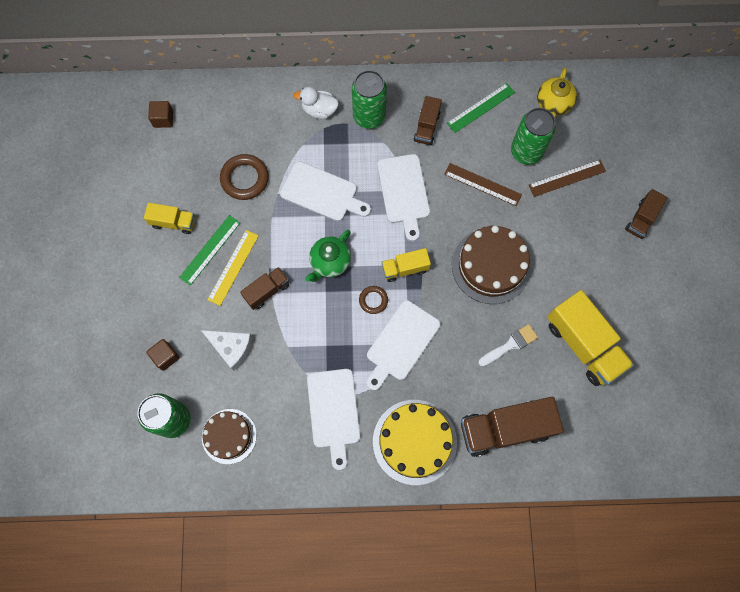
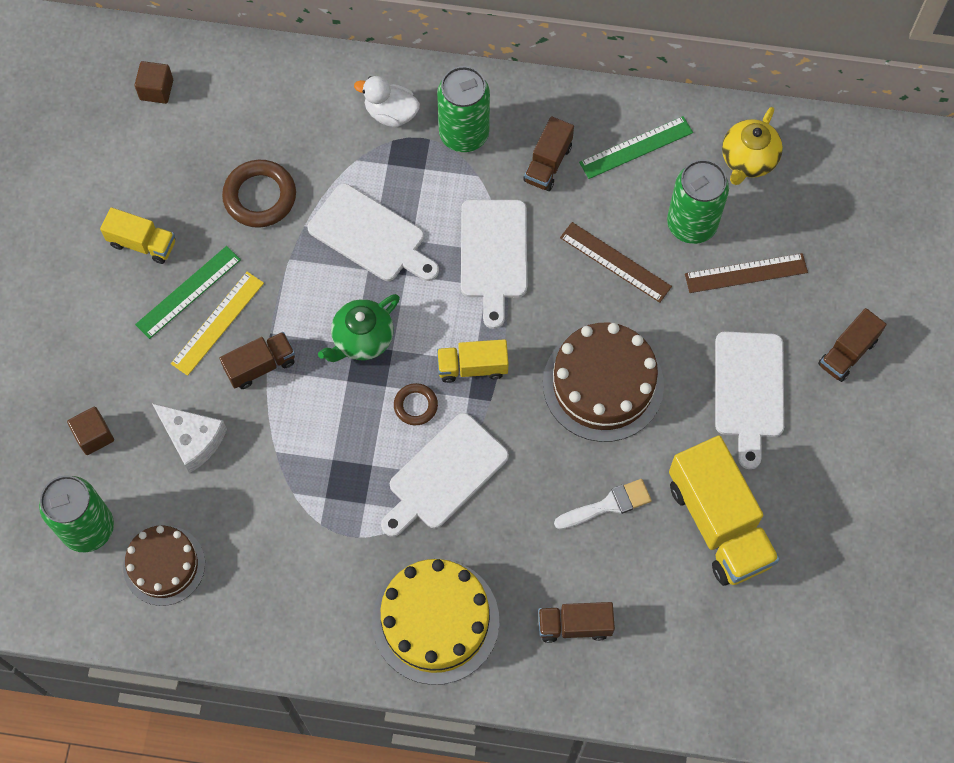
camera: 10 degrees right, 5 degrees down
(334, 412) = (324, 557): white cutting board -> white cutting board (749, 390)
(505, 428) = (574, 625): brown truck -> brown truck, size x0.54

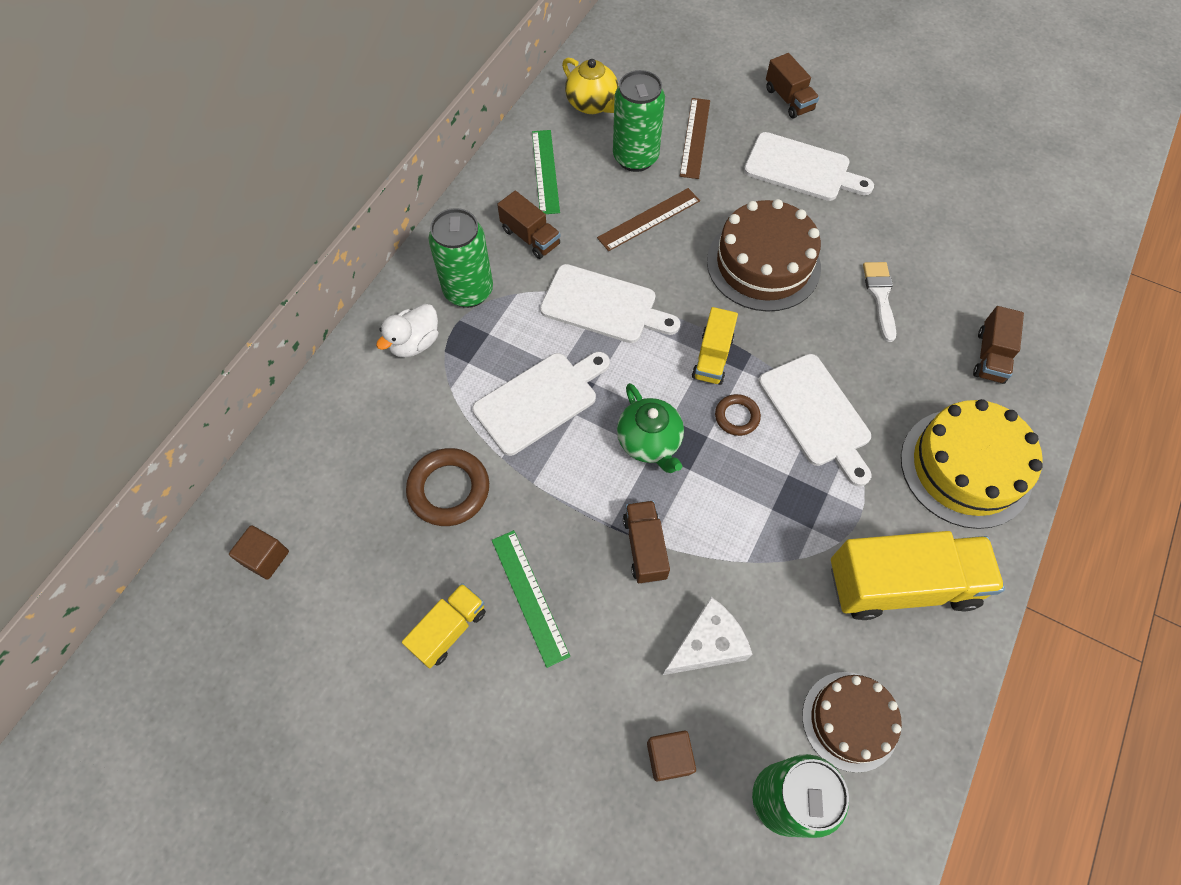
camera: 70 degrees left, 5 degrees down
(217, 323) = (579, 576): yellow ruler -> none
(718, 523) = (916, 225): yellow truck -> yellow truck (901, 584)

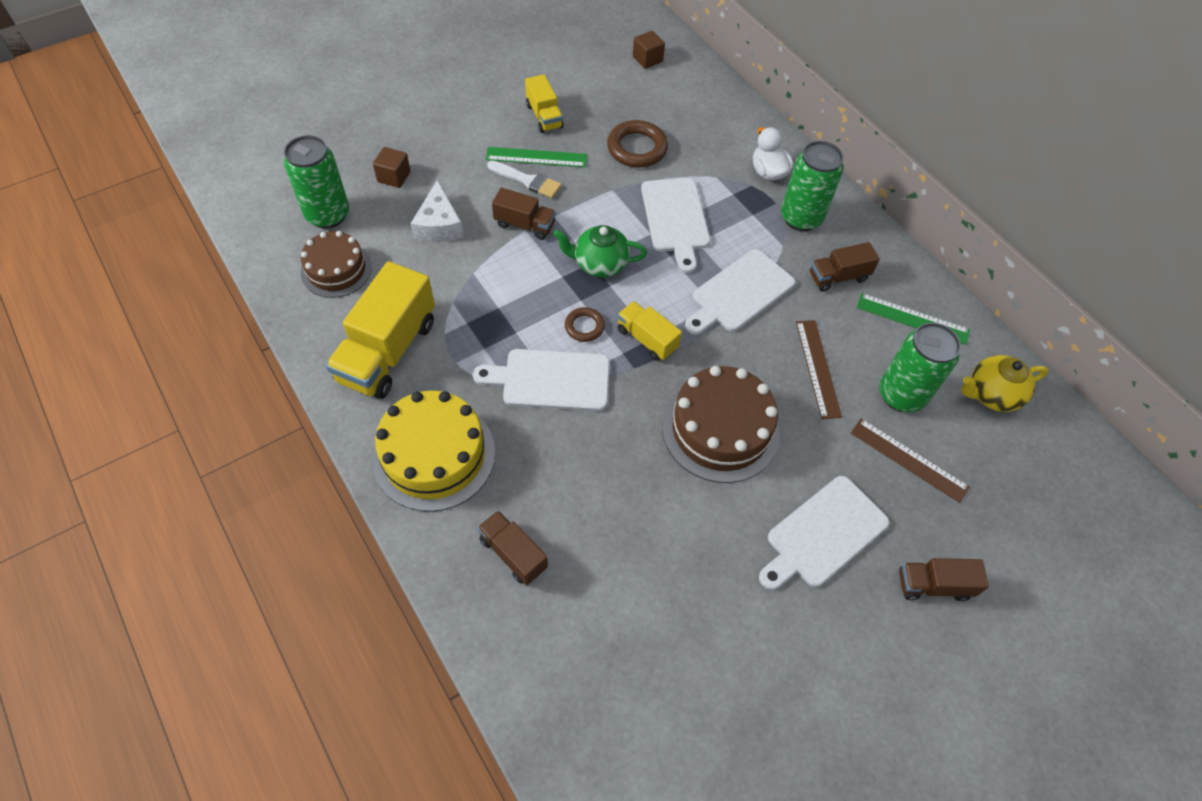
camera: 115 degrees right, 5 degrees down
(880, 296) = (631, 503): white brush -> white brush (527, 181)

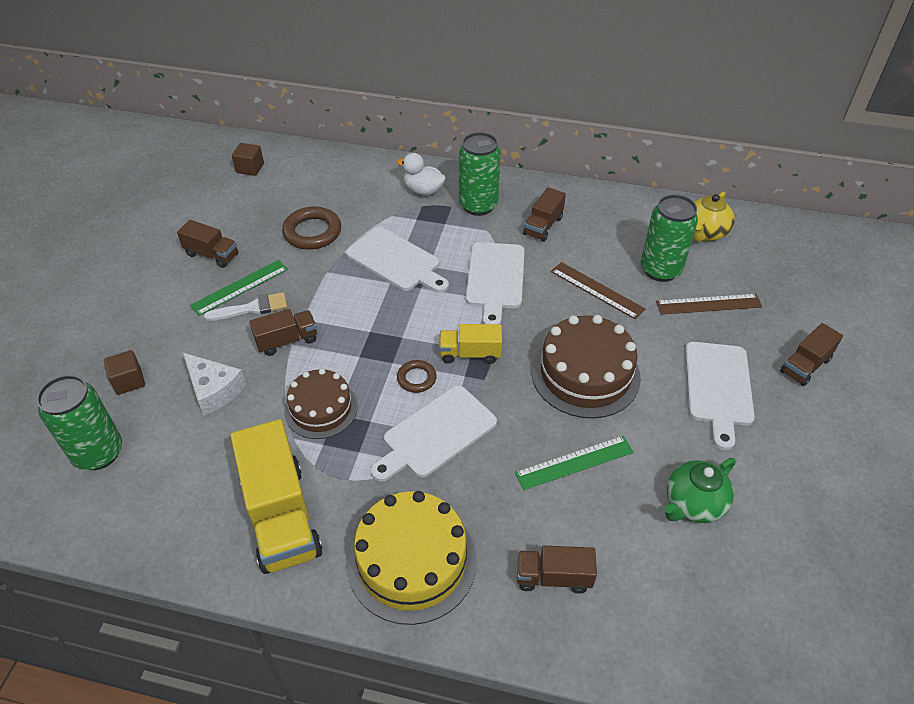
camera: 40 degrees left, 10 degrees down
(336, 269) = (158, 489): brown cake -> brown cake (321, 408)
(544, 116) = (212, 255): yellow truck -> brown truck
(599, 264) = (377, 328): green teapot -> green teapot (693, 504)
(912, 319) = (613, 220): green ruler -> green ruler (574, 462)

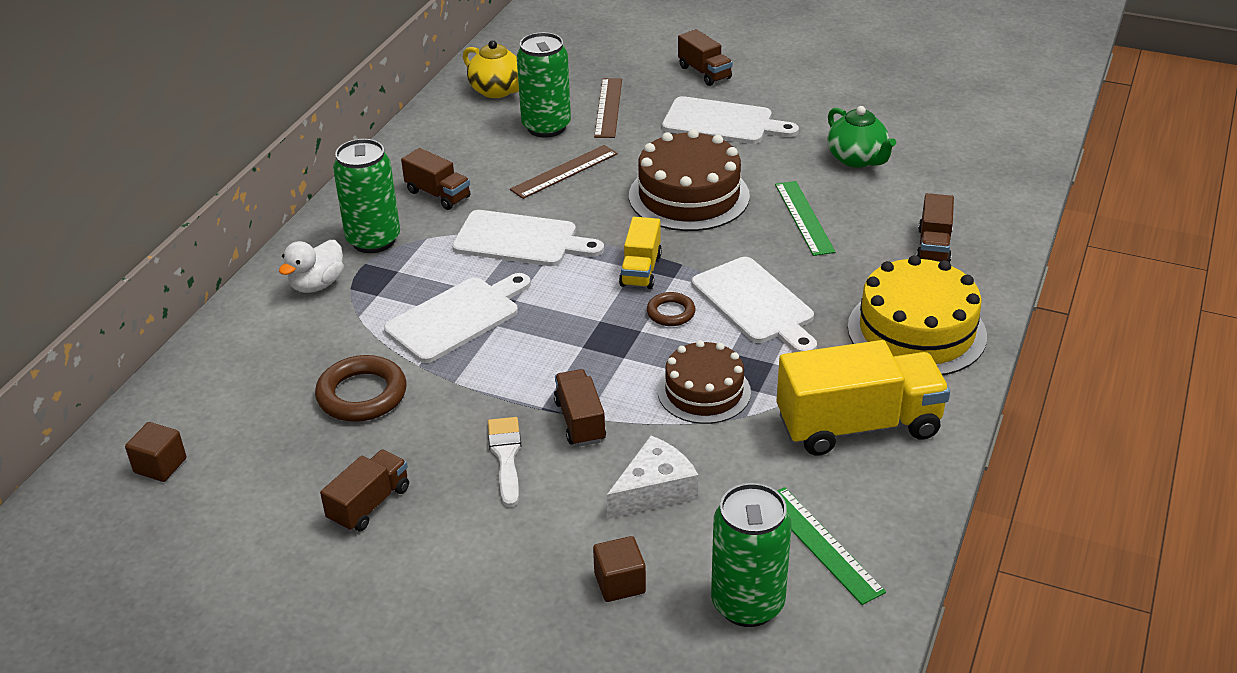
camera: 80 degrees left, 10 degrees down
(240, 287) = (457, 470): green ruler -> green ruler (821, 544)

